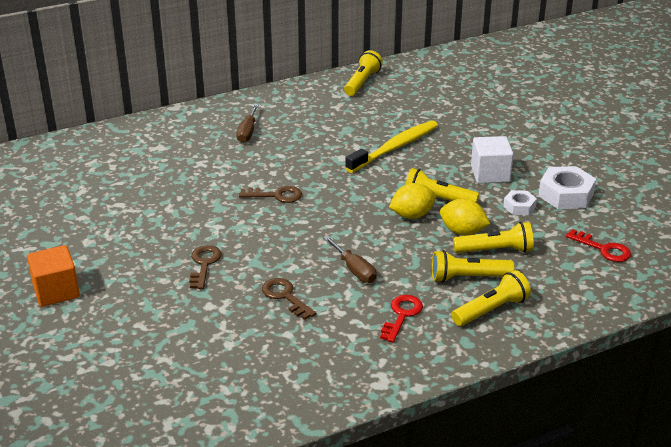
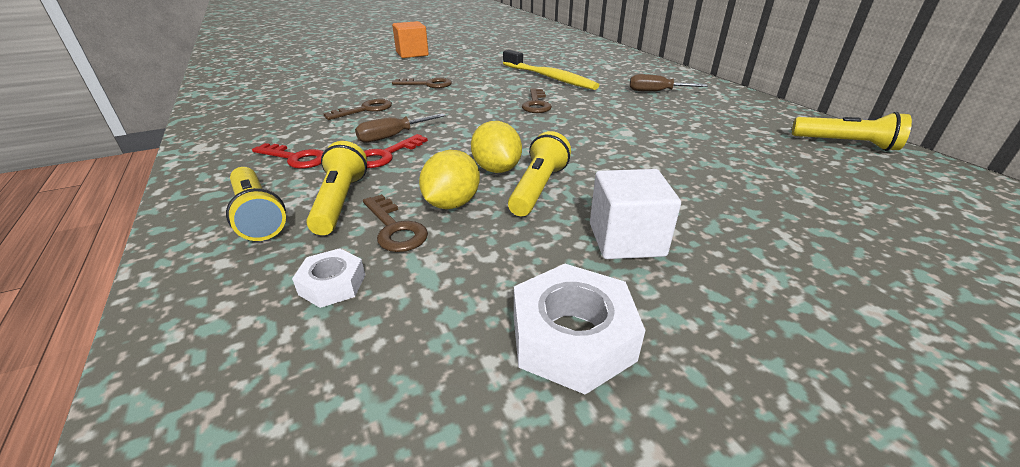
camera: 90 degrees right, 0 degrees up
(394, 147) = (670, 162): yellow toothbrush -> yellow toothbrush (549, 77)
(495, 250) = (395, 228): yellow flashlight -> brown key
(519, 207) = (520, 264): white nut -> white nut (332, 284)
(603, 249) = (347, 374): red key -> red key (386, 155)

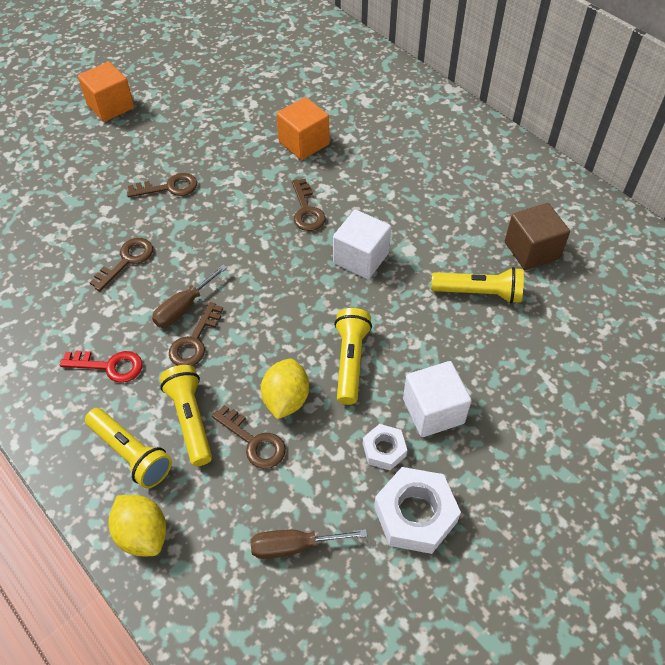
camera: 15 degrees left, 20 degrees up
(332, 284) = (238, 511): white nut -> white nut (384, 450)
(386, 155) = (194, 341): red key -> brown key
(496, 169) = (306, 341): yellow lemon -> yellow lemon (143, 534)
(549, 77) = (304, 143): yellow toothbrush -> orange cube
(576, 131) = (361, 258): none -> white cube
(656, 91) = (426, 156): brown screwdriver -> brown screwdriver (294, 546)
(762, 146) = (531, 250): none -> brown cube
(845, 144) = (603, 230): yellow flashlight -> yellow flashlight (479, 293)

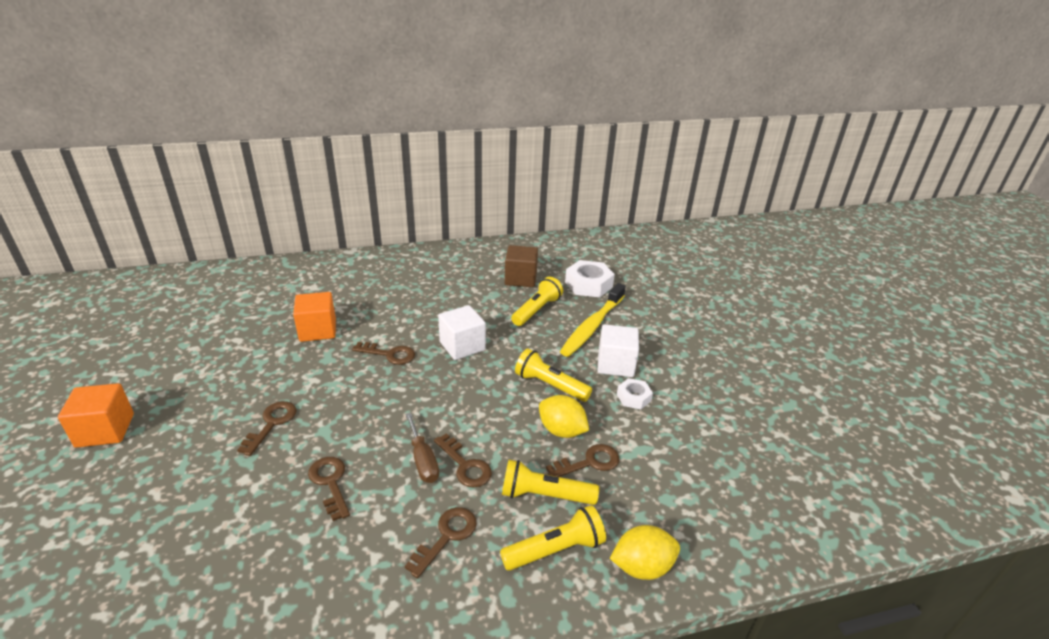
camera: 65 degrees left, 20 degrees down
(109, 366) = (446, 536): red key -> brown key
(294, 546) = (690, 472): brown screwdriver -> none
(415, 514) = (690, 402): white nut -> white nut (588, 284)
(492, 360) = (592, 326): none -> yellow toothbrush

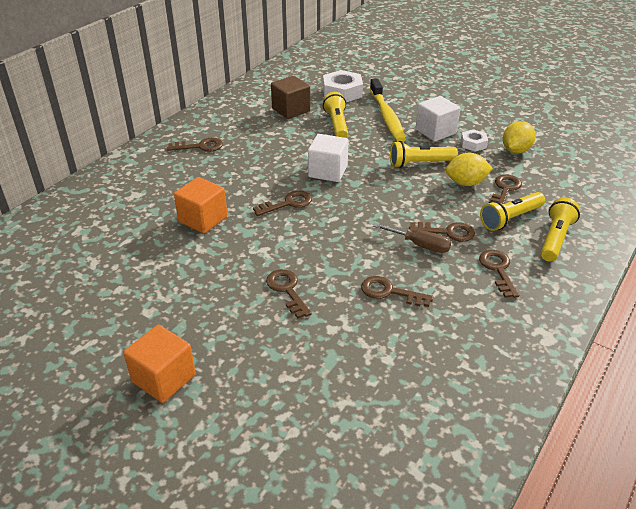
camera: 40 degrees left, 5 degrees up
(408, 274) = (200, 146): none -> brown key
(642, 566) = (600, 219): yellow lemon -> yellow lemon (515, 150)

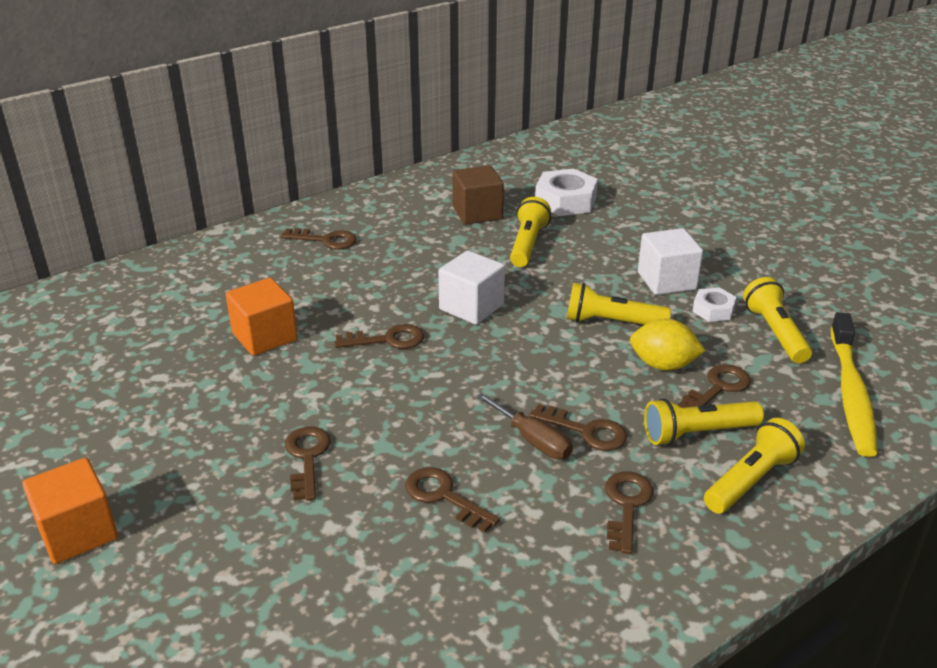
camera: 20 degrees right, 5 degrees down
(387, 116) = (608, 246): yellow toothbrush -> yellow toothbrush (851, 393)
(515, 150) = (775, 333): yellow lemon -> yellow flashlight

